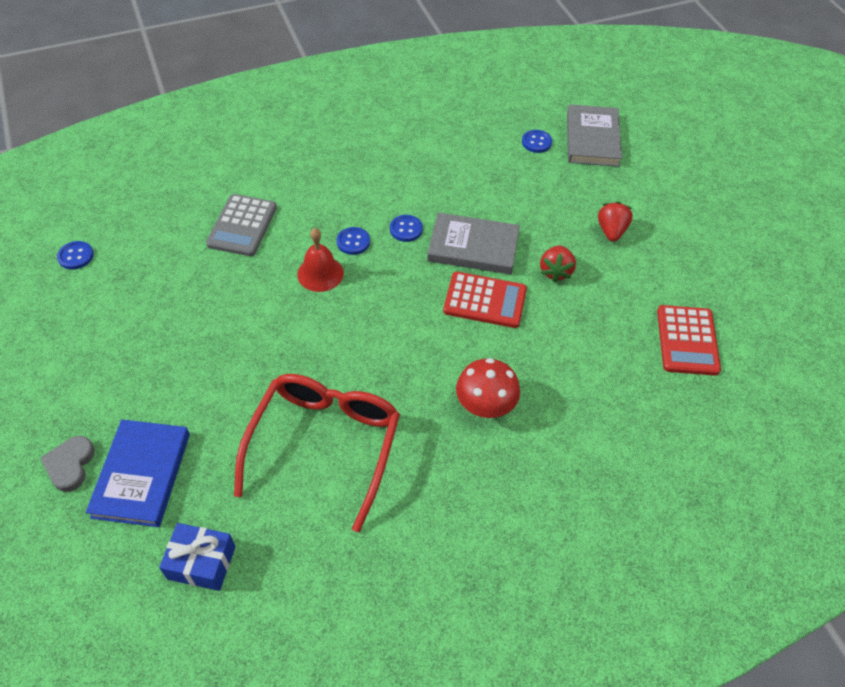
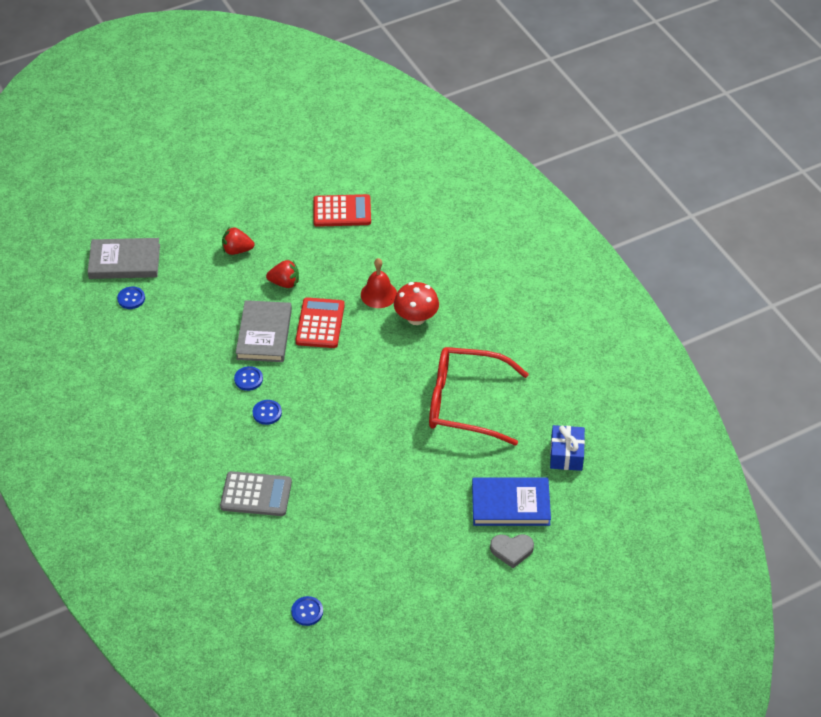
camera: 95 degrees left, 5 degrees down
(320, 273) = (305, 430): red bell -> red bell (378, 294)

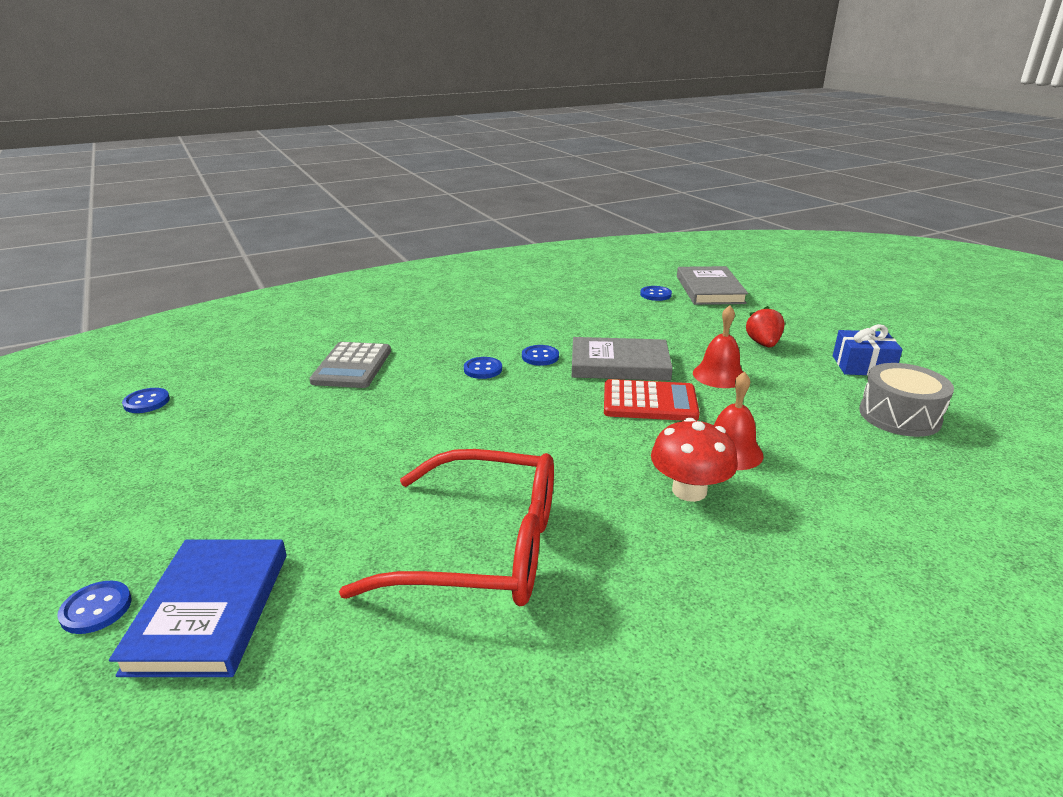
camera: 90 degrees right, 20 degrees down
(284, 283) = (719, 375): red strawberry -> red bell
(342, 211) = (899, 416): red calculator -> grey drum
(464, 403) = (485, 548): red glasses -> red glasses turned 90 degrees clockwise
(512, 550) = (96, 609): grey heart -> blue button
(566, 454) = (304, 721): blue gift -> blue gift (862, 366)

